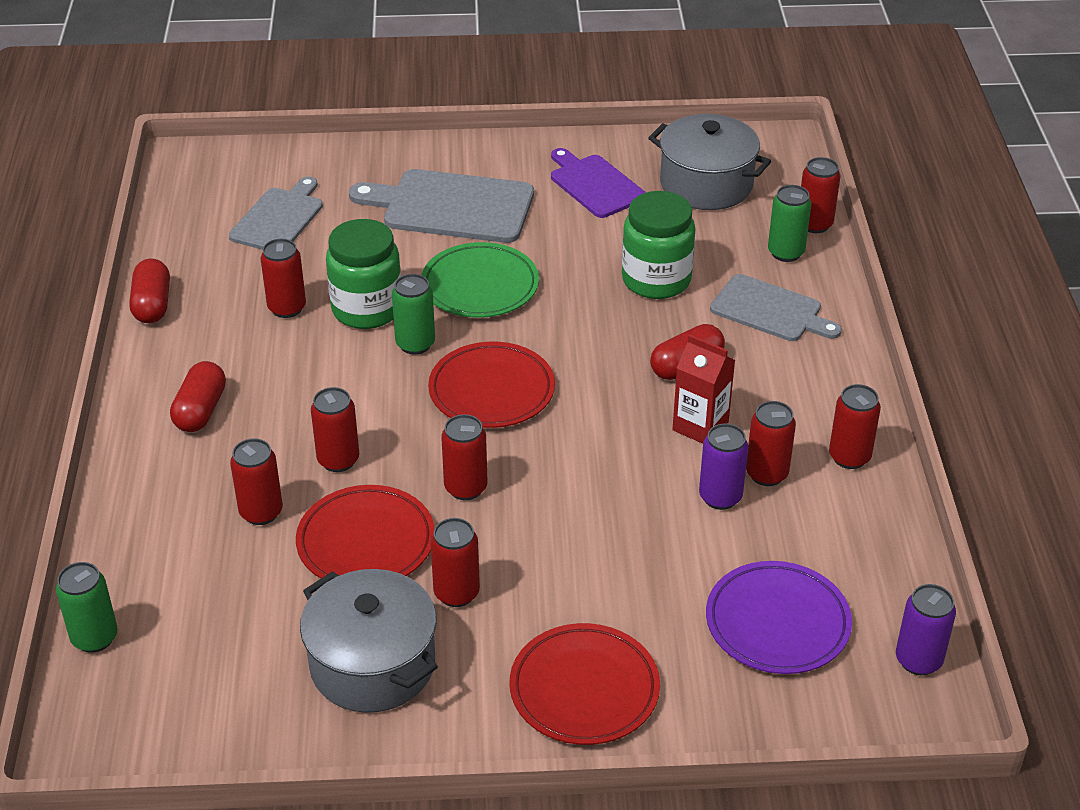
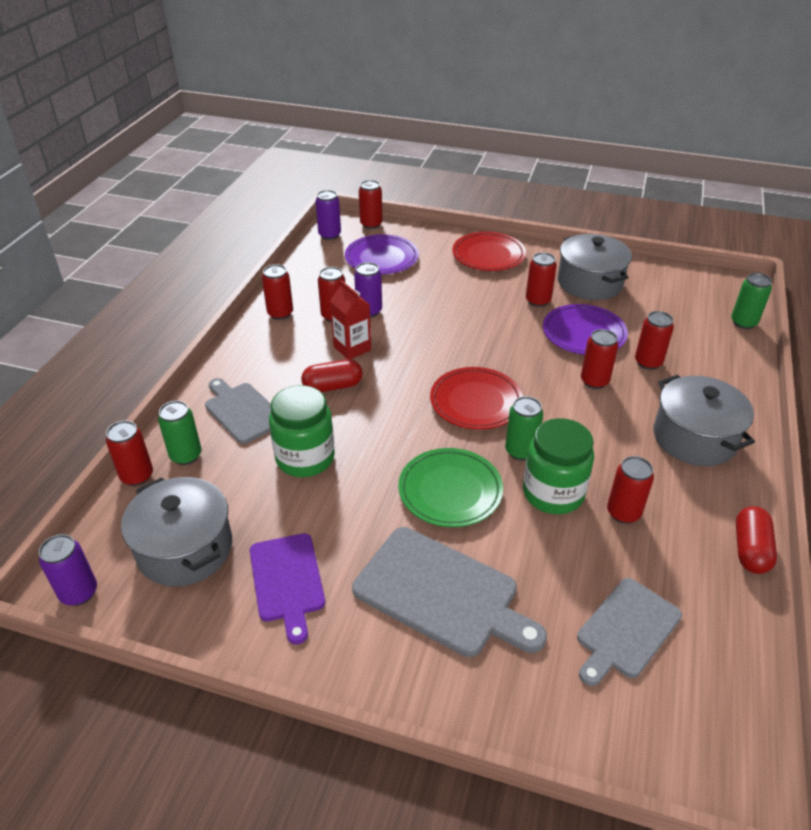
camera: 160 degrees left, 0 degrees up
(200, 410) = (694, 438): red capsule -> grey pot
(366, 542) = (584, 333): red plate -> purple plate
(466, 488) = (515, 348): red can -> red can (371, 224)
(764, 140) = (79, 593): none -> purple can

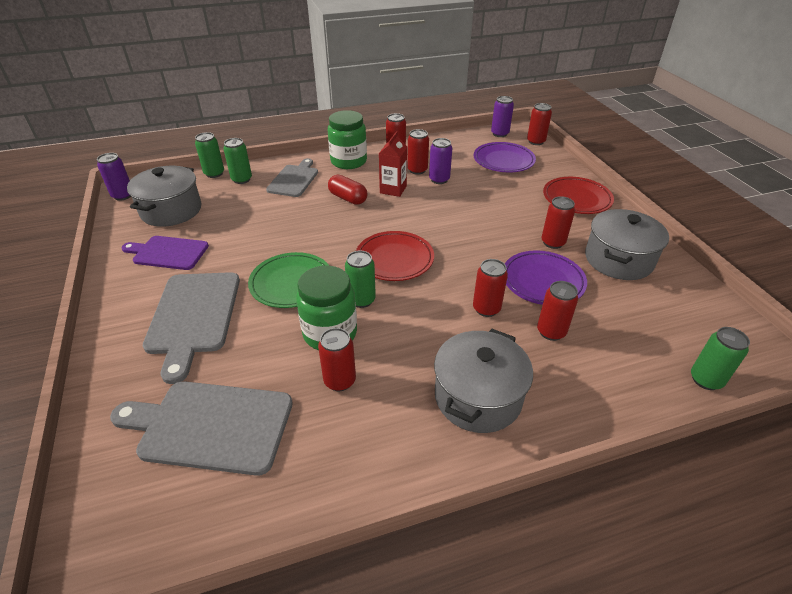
camera: 55 degrees right, 0 degrees up
(137, 476) = (214, 173): red can -> green can
(287, 581) = (168, 253): purple cutting board -> purple cutting board turned 60 degrees clockwise
(305, 458) = (273, 216): green jar -> green jar (348, 161)
(626, 630) = (210, 426): grey cutting board -> grey cutting board, size x1.51
(750, 550) = (359, 485): red capsule -> none

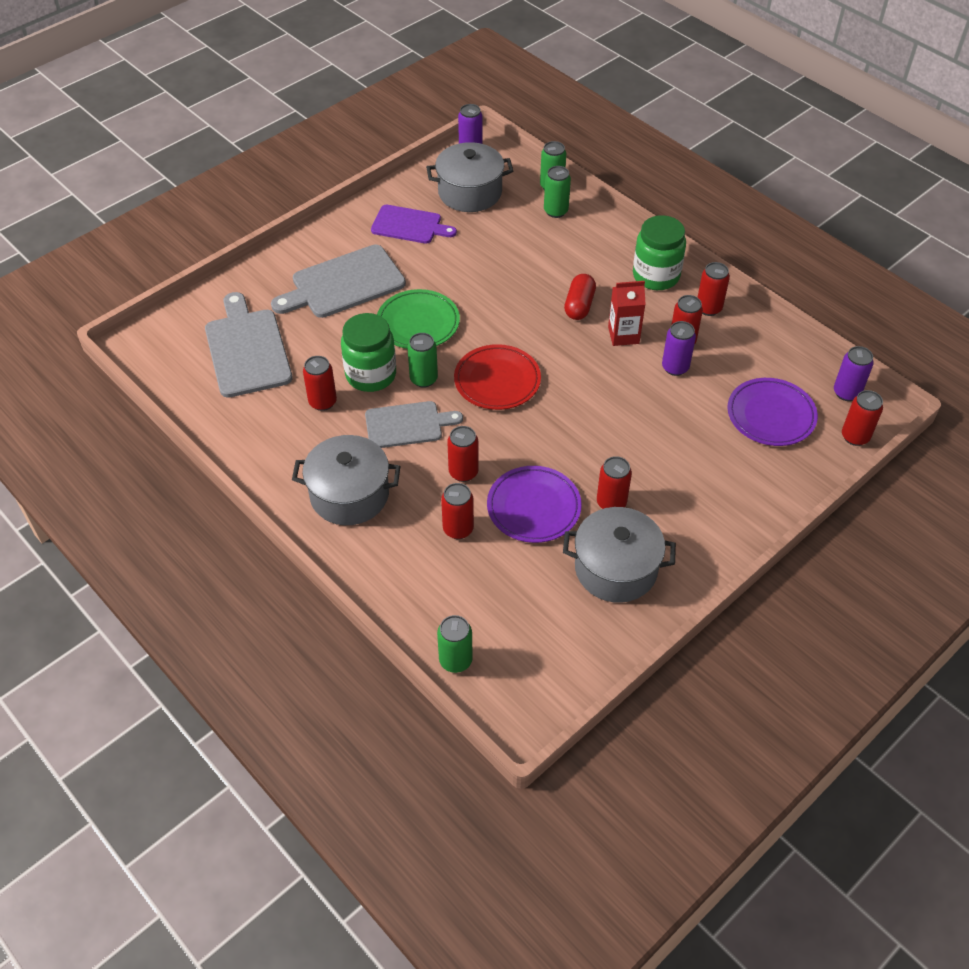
camera: 65 degrees right, 10 degrees up
(168, 253) = (409, 225): purple cutting board -> purple cutting board turned 120 degrees clockwise
(294, 179) = (584, 249): grey cutting board -> grey cutting board (407, 425)
(576, 199) = (726, 509): red plate -> none

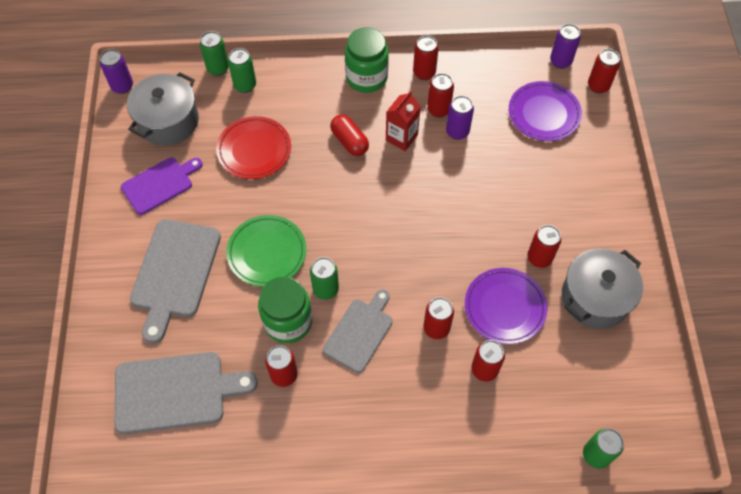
camera: 50 degrees left, 10 degrees up
(247, 349) = (175, 392): grey cutting board -> grey cutting board turned 150 degrees clockwise
(349, 494) = (392, 420): grey pot -> none
(497, 381) = (371, 244): red plate -> red plate (254, 150)

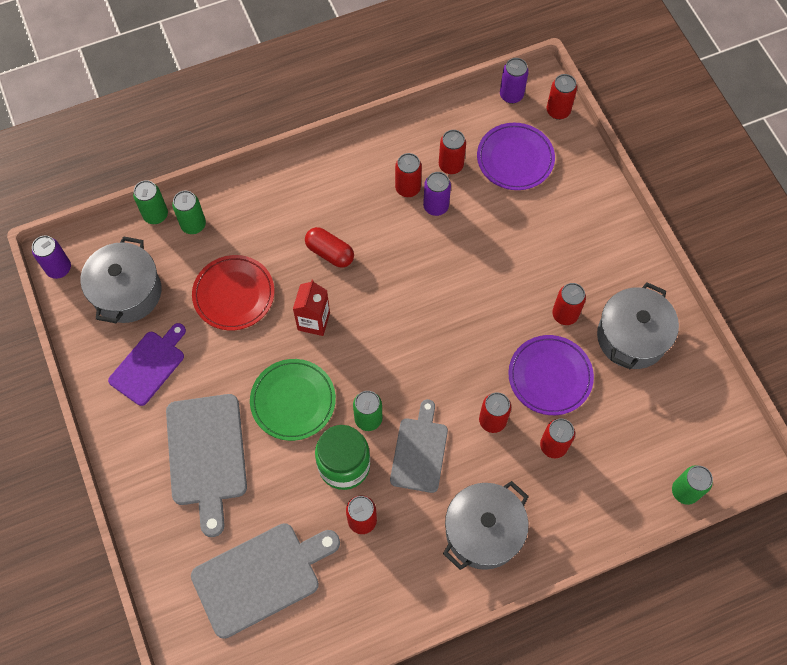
camera: 20 degrees left, 5 degrees up
(366, 78) = (319, 176): green jar -> none
(389, 423) = (483, 531): none -> grey pot
(401, 137) = (381, 231): red carton -> red carton (313, 321)
(424, 73) = (377, 151): red can -> red can (451, 165)

